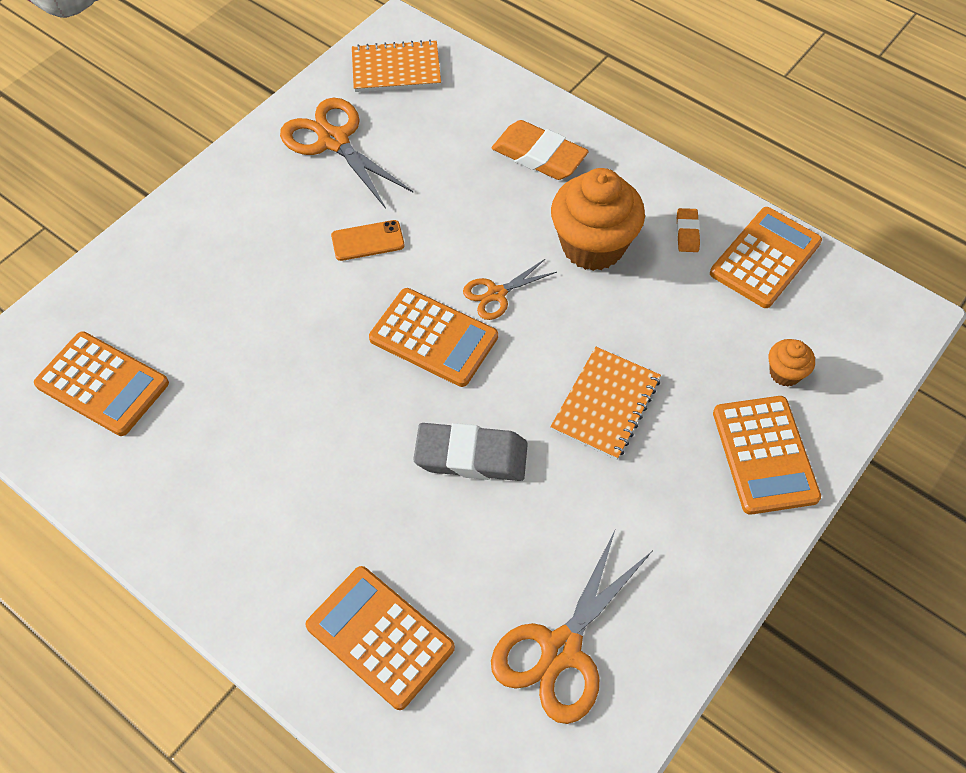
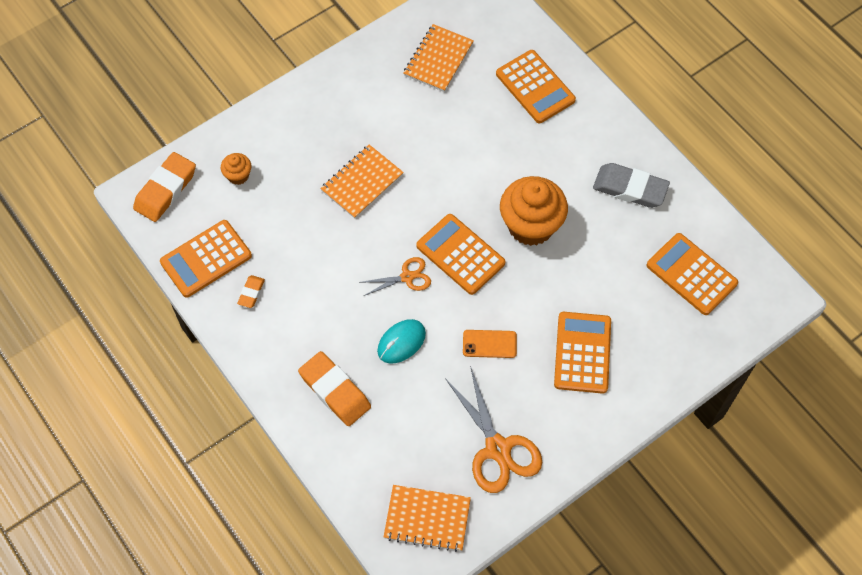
camera: 165 degrees left, 5 degrees up
(471, 456) = (457, 170): grey eraser -> grey eraser (630, 188)
(478, 219) = (401, 342): none -> turquoise mouse
(561, 650) = (438, 59): orange scissors -> orange notebook
(592, 246) = (324, 299): orange cupcake -> orange cupcake (531, 225)
(764, 455) = (278, 130): orange calculator -> orange calculator (582, 353)
(871, 330) = (165, 190): none -> orange eraser

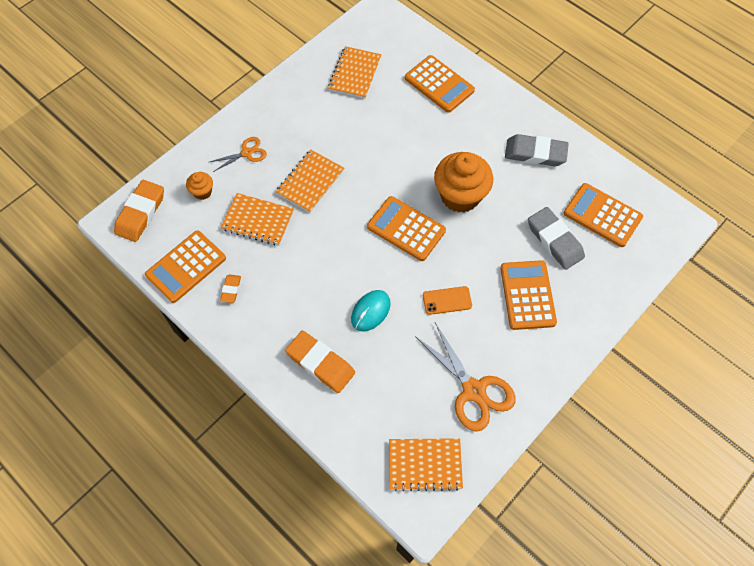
camera: 10 degrees left, 0 degrees up
(295, 218) = (258, 220): none -> orange notebook
(407, 277) = (364, 255): orange scissors -> orange scissors (247, 153)
(628, 295) = (554, 240): none -> grey eraser

